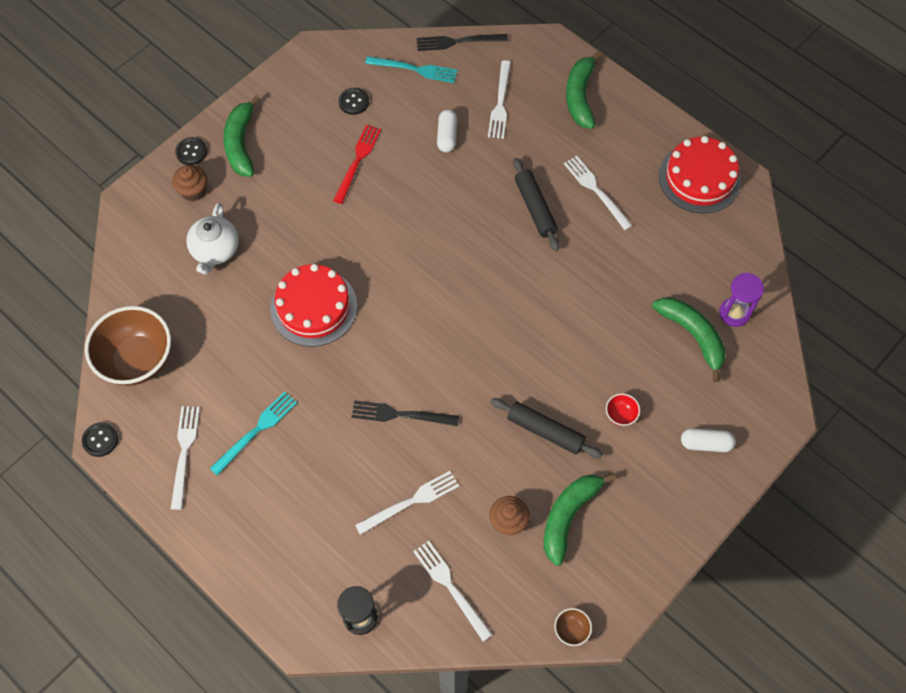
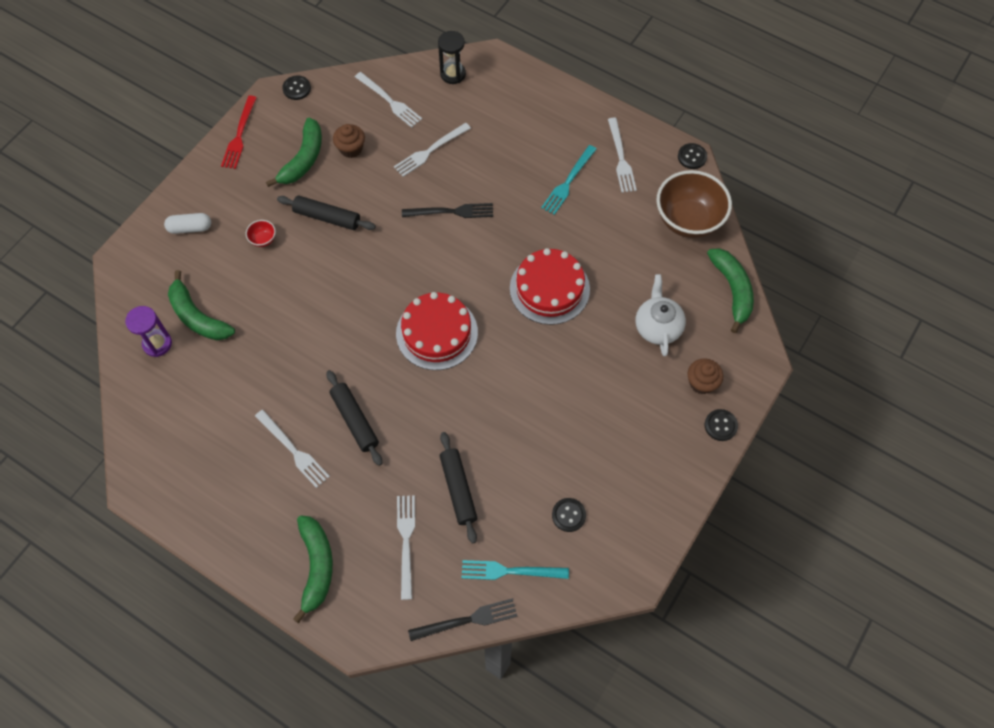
camera: 170 degrees right, 0 degrees up
(241, 143) = (673, 443): green banana -> green banana (732, 290)
(357, 161) = (546, 443): red fork -> red fork (239, 135)
(447, 136) = (458, 489): white capsule -> black rolling pin
(571, 630) = (296, 88): brown bowl -> black button
(699, 178) = (183, 483): red cake -> red cake (437, 333)

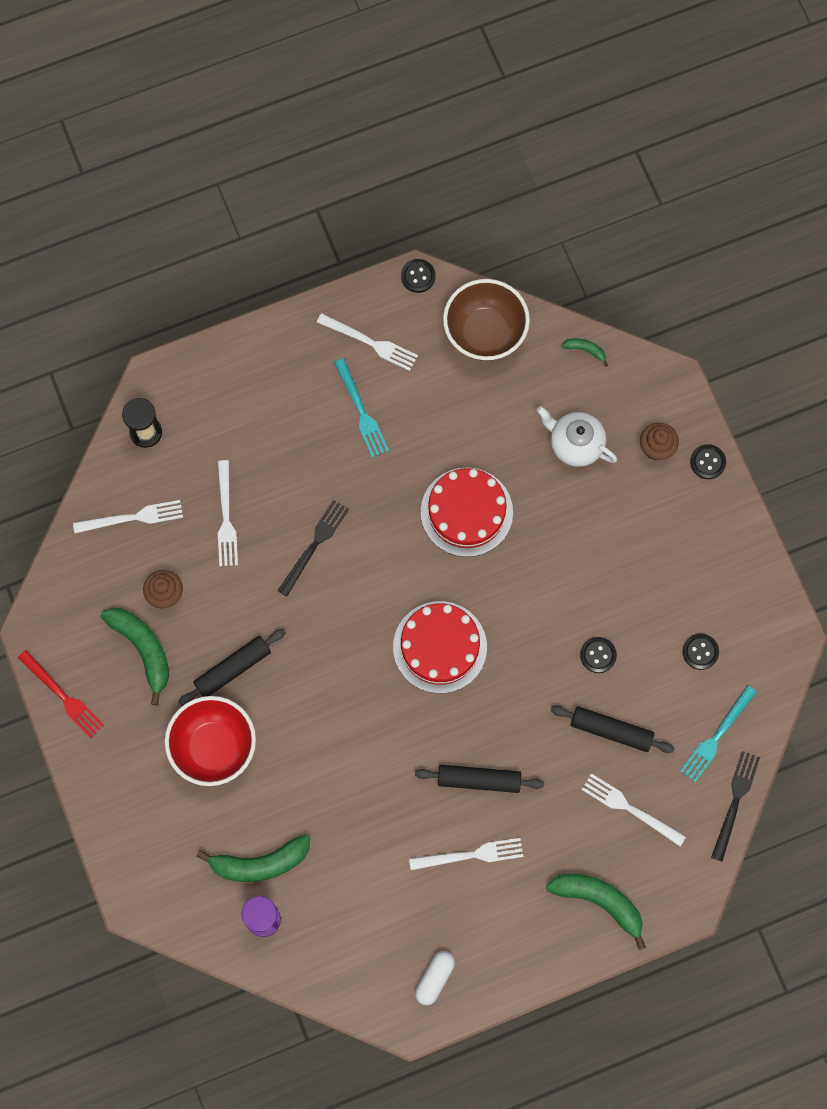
camera: 55 degrees left, 10 degrees up
(190, 228) = (146, 812): white capsule -> white capsule (434, 978)
(263, 239) = (214, 747): red bowl -> red bowl, size x2.49
(296, 88) = (44, 601): black button -> black button (598, 655)
(732, 290) = (585, 350): green banana -> green banana, size x0.47

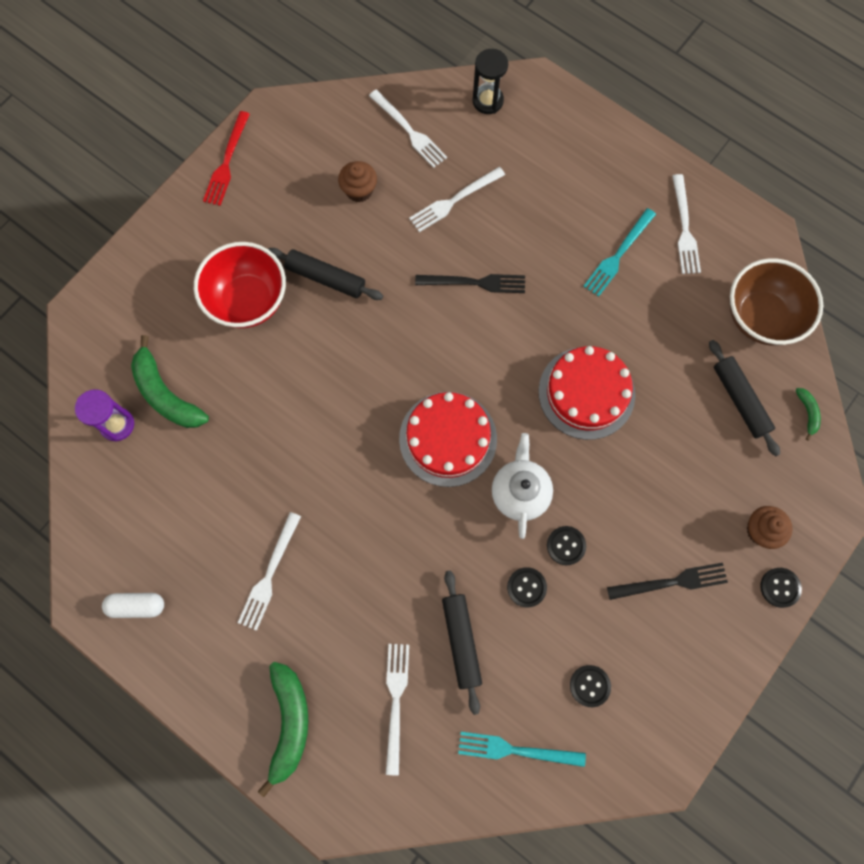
camera: 60 degrees right, 0 degrees up
(143, 649) = (301, 199): green banana -> none
(418, 276) = (771, 233): black button -> black button (566, 545)
(470, 855) = (269, 574): white fork -> white fork turned 60 degrees clockwise
(479, 780) = (344, 543): black rolling pin -> black rolling pin (740, 400)
(575, 444) = (713, 453): white teapot -> white teapot (520, 492)
(735, 802) = (461, 807): black fork -> black fork (671, 582)

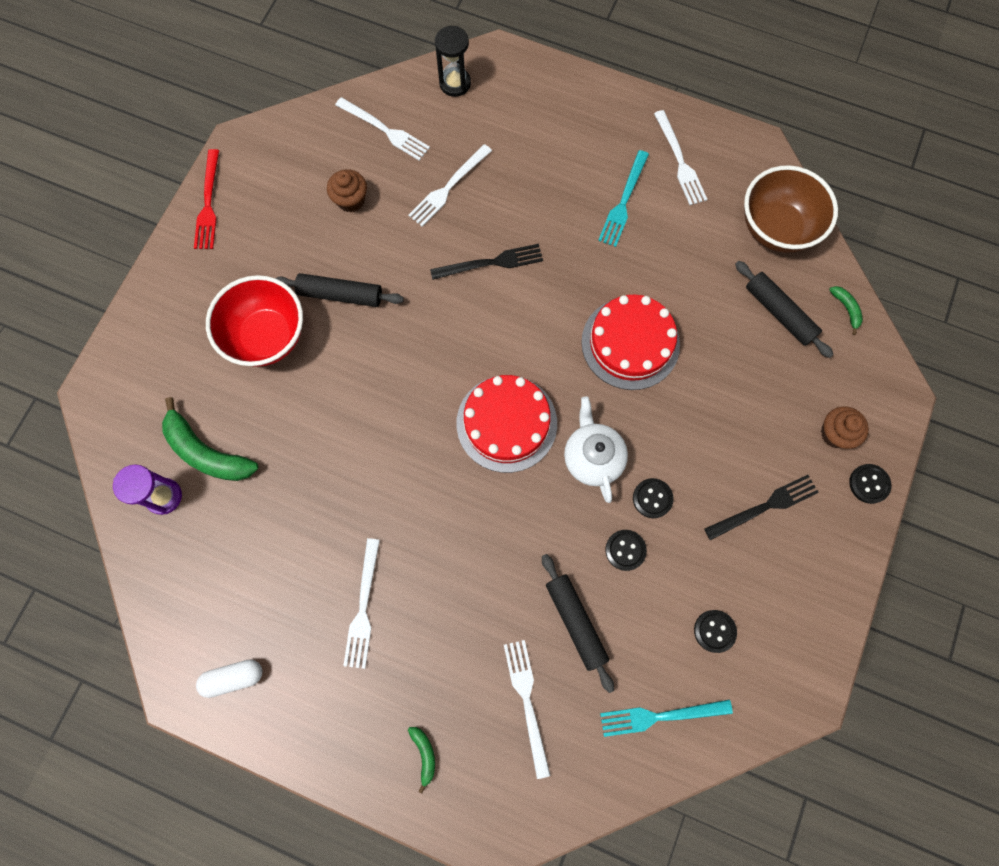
camera: 15 degrees left, 0 degrees up
(289, 723) = (424, 754): green banana -> green banana, size x0.47

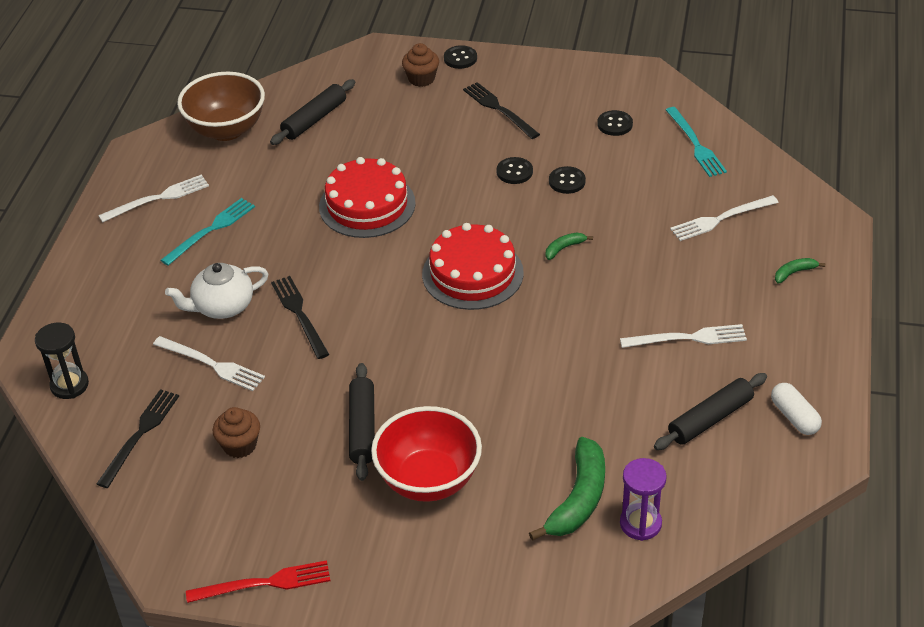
camera: 100 degrees left, 30 degrees down
(384, 130) = (140, 435): white fork -> black fork
(575, 621) = (641, 201): black rolling pin -> black rolling pin (710, 419)
(592, 457) = (488, 213): white teapot -> white teapot (222, 307)
(623, 201) = (211, 230): turquoise fork -> turquoise fork turned 60 degrees counterclockwise
(846, 309) = (302, 83): green banana -> green banana (564, 248)

